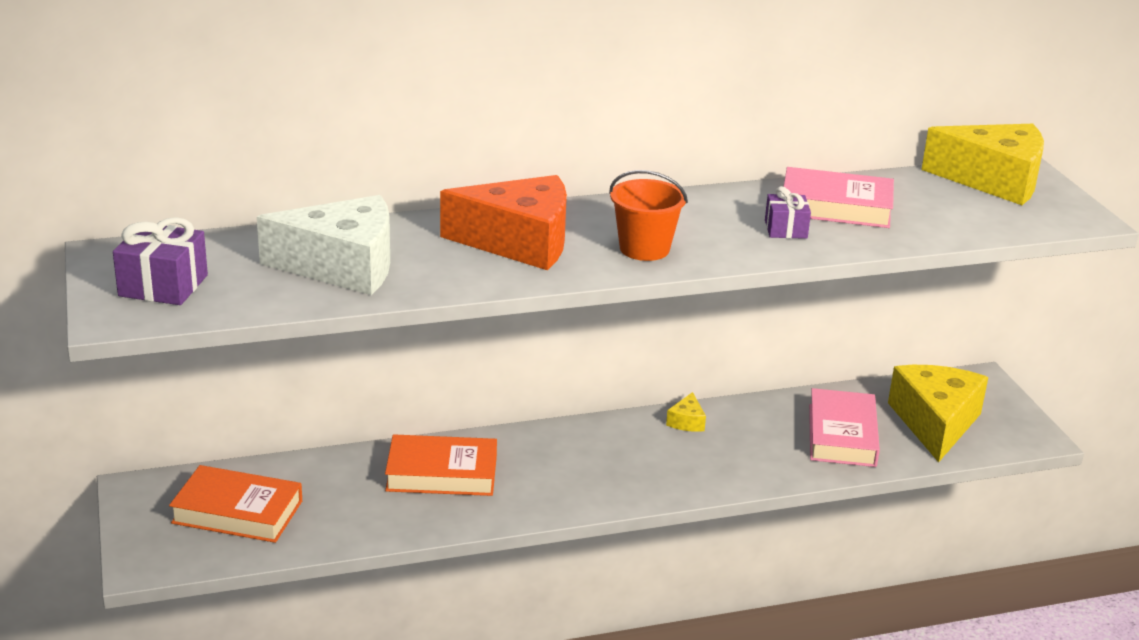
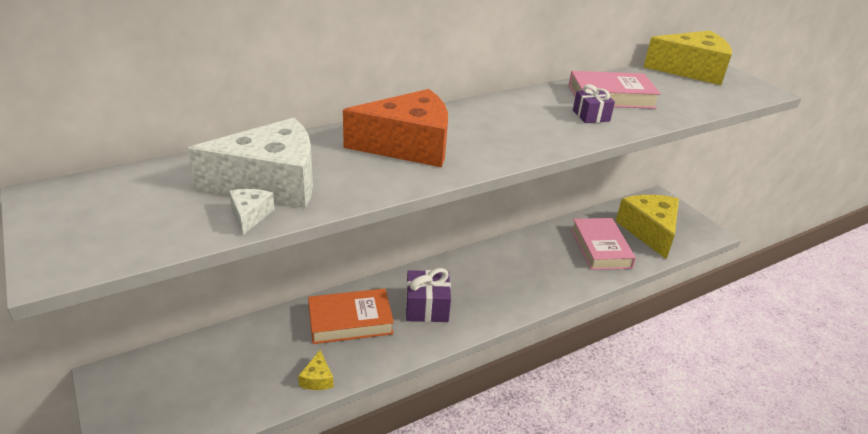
camera: 15 degrees left, 5 degrees up
(163, 285) = (105, 222): purple gift -> purple gift (427, 307)
(237, 512) = (198, 384): orange book -> none
(310, 295) = (250, 215): none -> white cheese
(644, 249) = (504, 141): orange bucket -> none
(687, 422) = (501, 252): yellow cheese -> yellow cheese (317, 379)

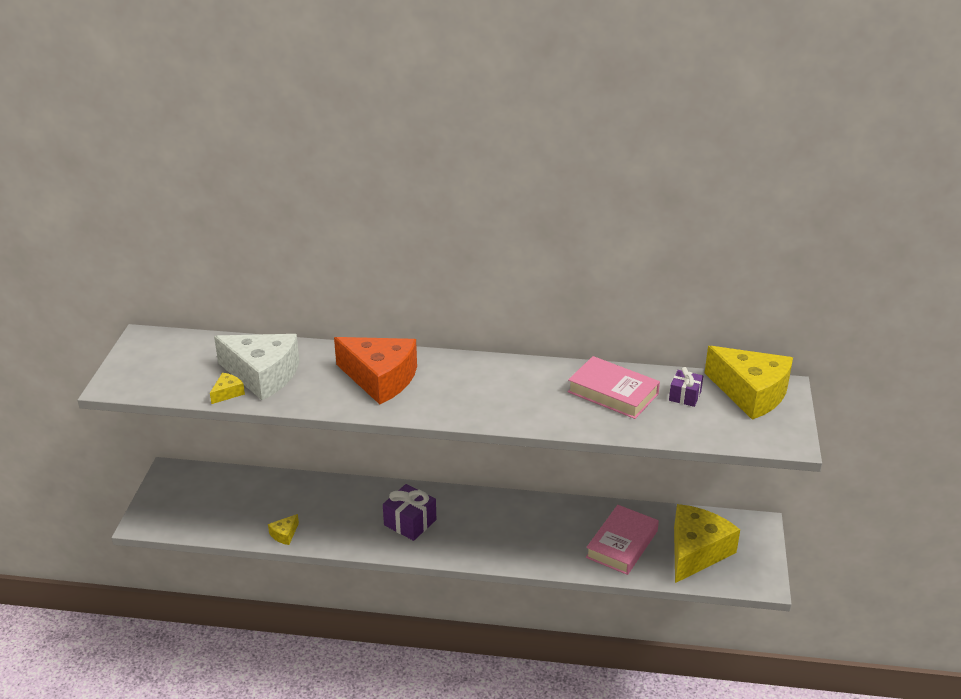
camera: 40 degrees right, 0 degrees up
(250, 215) = (227, 393): white cheese -> yellow cheese
(350, 321) = (345, 506): orange book -> none
(591, 116) = (561, 404): purple gift -> purple gift (685, 396)

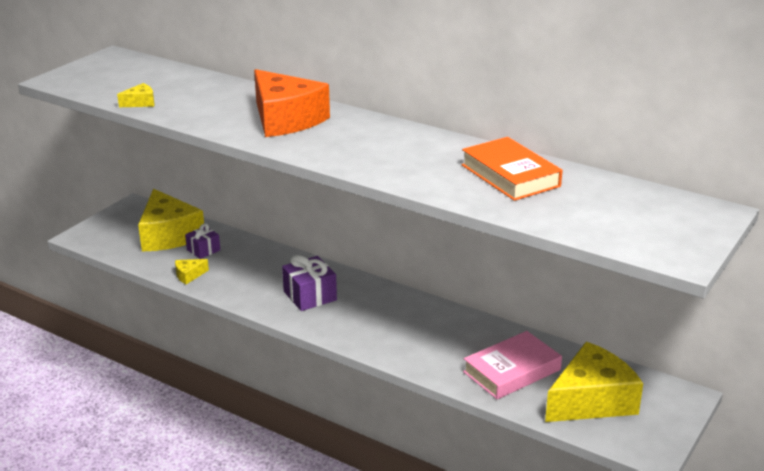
camera: 25 degrees right, 5 degrees down
(262, 375) = (183, 97): white cheese -> none
(613, 393) = (510, 175): pink book -> orange book
(685, 396) = (590, 194): purple gift -> purple gift (203, 250)
(751, 393) = (671, 208): yellow cheese -> yellow cheese (168, 235)

